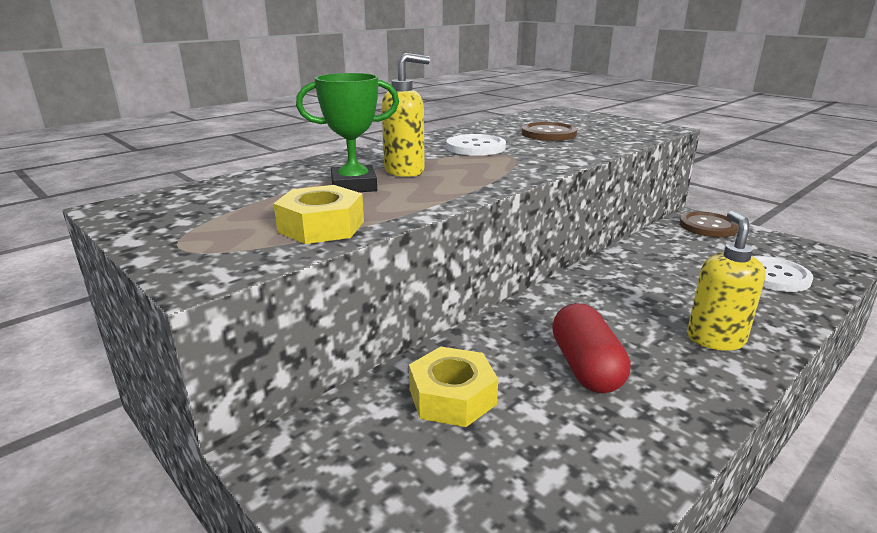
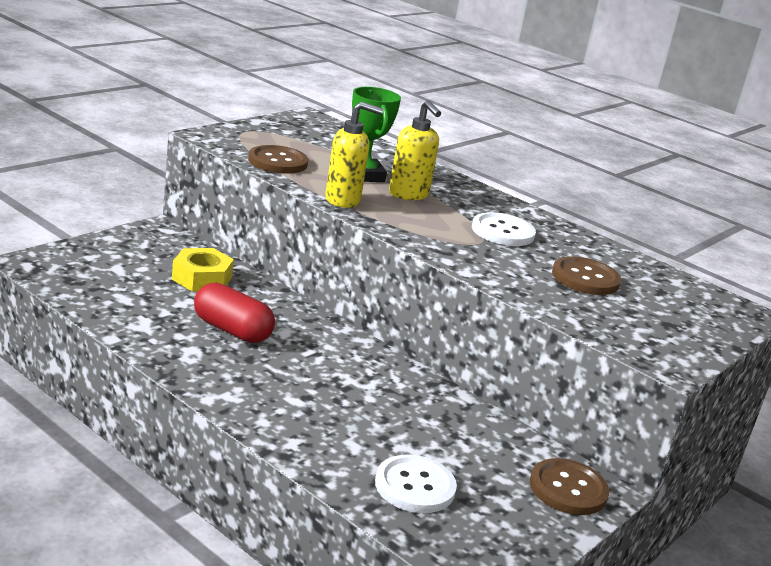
camera: 80 degrees right, 0 degrees up
(321, 226) = (277, 162): yellow nut -> brown button
(585, 367) = (232, 330): red capsule -> red capsule turned 45 degrees clockwise
(715, 339) = (272, 400): yellow soap dispenser -> yellow soap dispenser (343, 200)

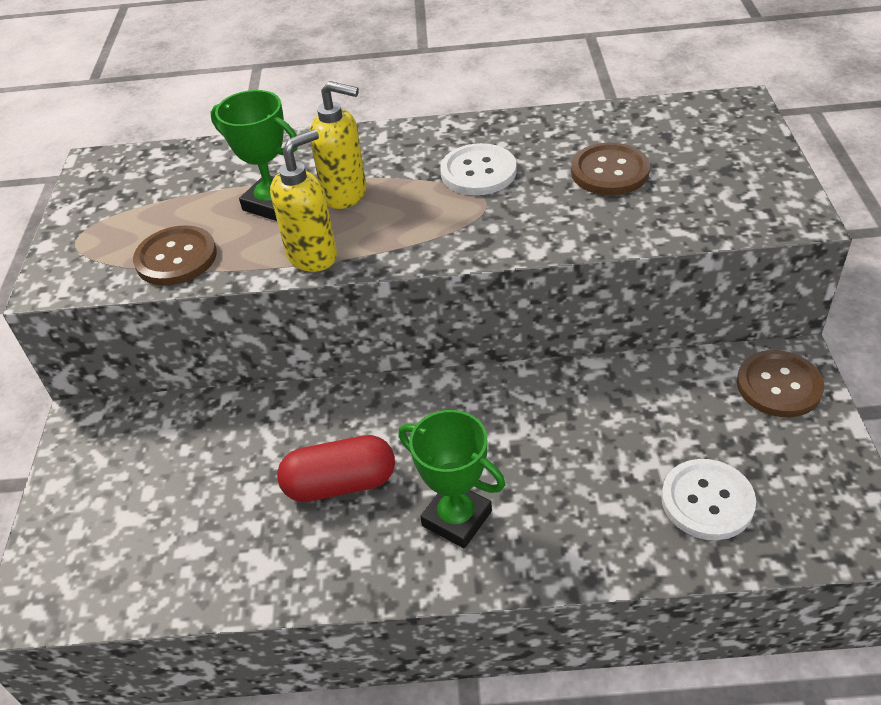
camera: 35 degrees left, 20 degrees up
(202, 278) = (219, 447): yellow nut -> none
(263, 383) = (456, 518): none -> green trophy

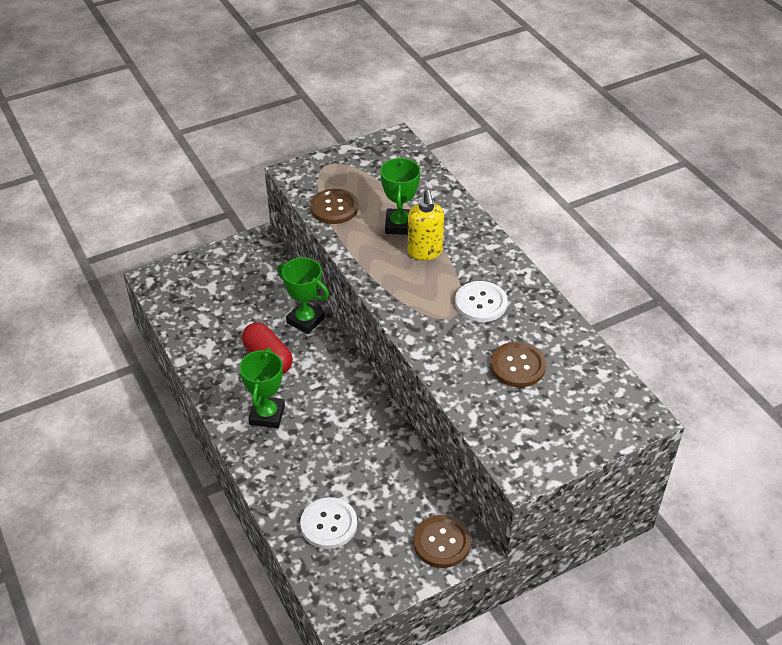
camera: 60 degrees right, 0 degrees up
(294, 414) = (305, 320): none -> green trophy
(313, 256) = (363, 260): yellow soap dispenser -> none

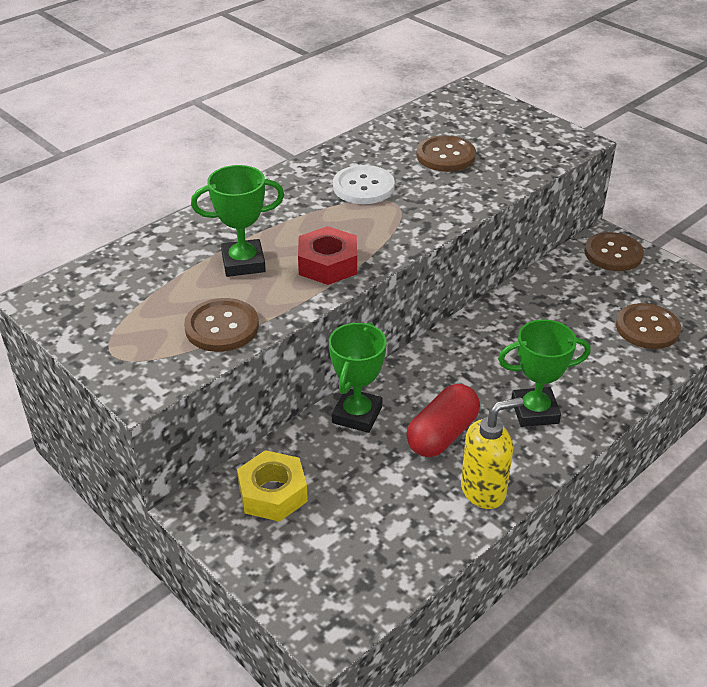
camera: 105 degrees left, 5 degrees down
(257, 271) = (272, 493): none -> yellow nut
(328, 524) = (647, 328): white button -> brown button
(382, 265) = (328, 264): none -> red nut
(425, 252) = (290, 235): yellow soap dispenser -> yellow soap dispenser (484, 491)

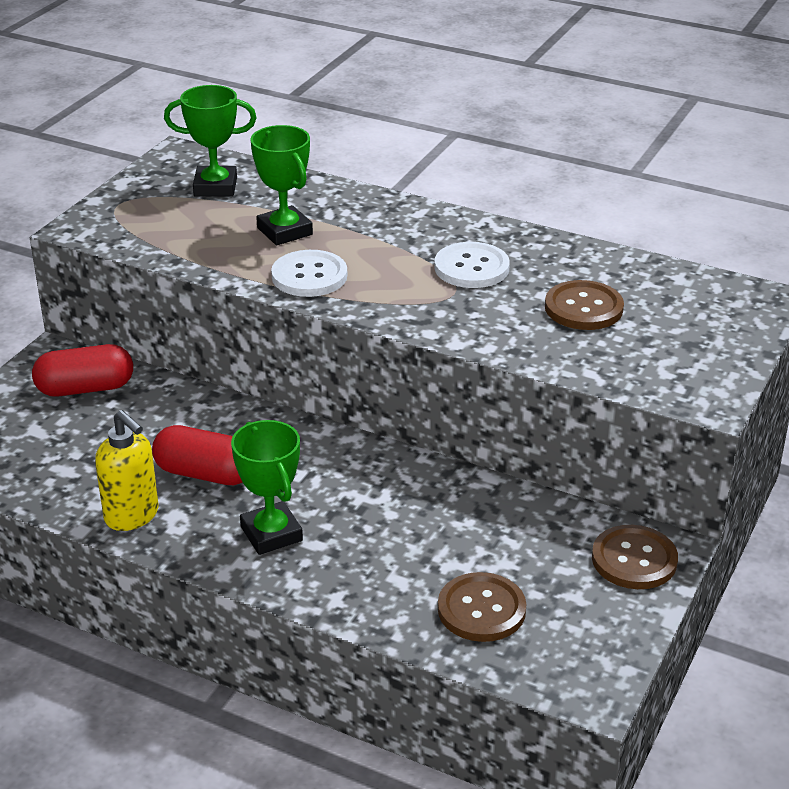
camera: 70 degrees right, 5 degrees down
(222, 327) = (179, 244): brown button -> none
(272, 493) = (85, 388): yellow nut -> red capsule
(328, 264) = (309, 276): red nut -> white button
(357, 415) = (212, 413): green trophy -> green trophy (215, 187)

